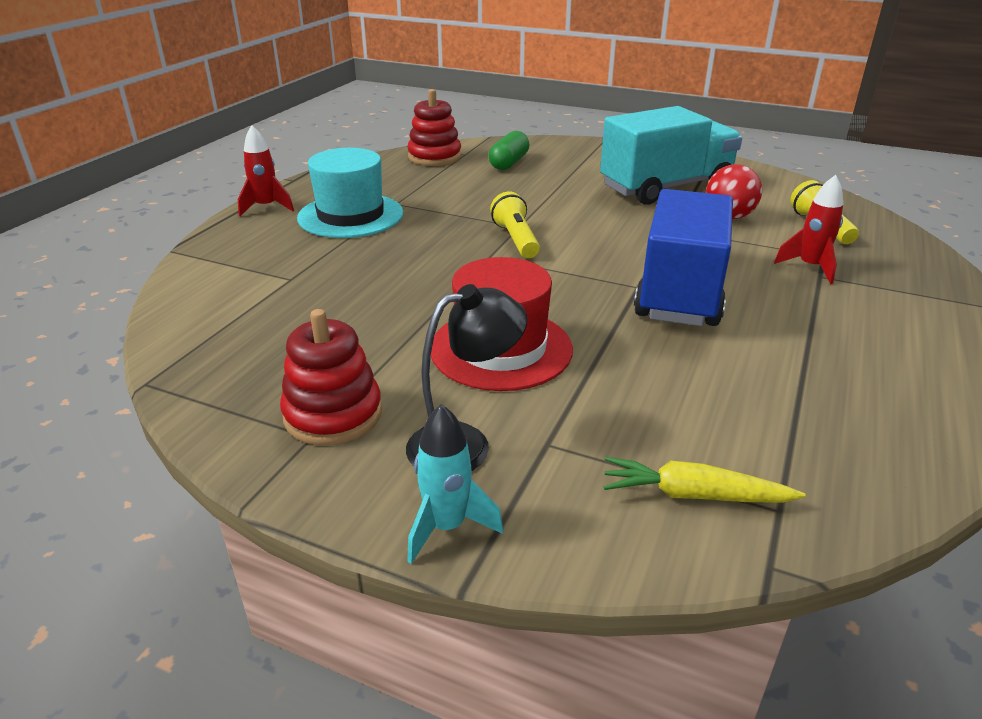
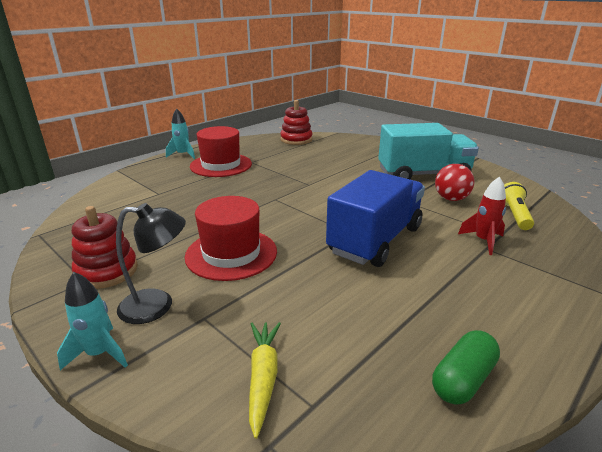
camera: 20 degrees right, 5 degrees down
(266, 207) = (183, 155): red rocket -> turquoise rocket
(350, 215) = (221, 165): turquoise hat -> red hat
(509, 163) = (336, 148): green capsule -> green capsule (463, 379)
(516, 239) = (300, 192): yellow flashlight -> none
(693, 495) = (263, 377): yellow carrot -> yellow carrot turned 60 degrees clockwise

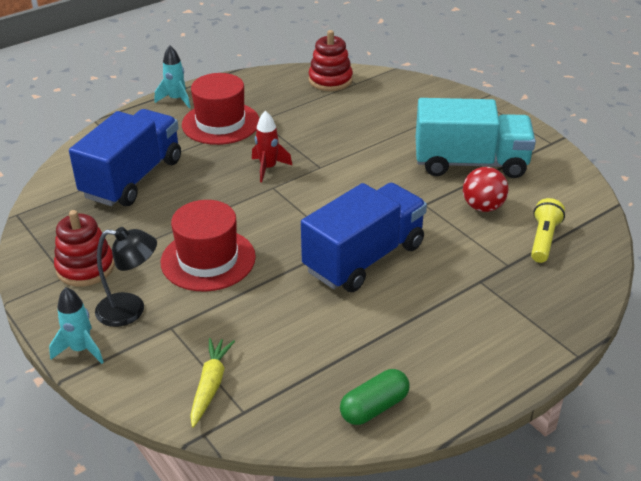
camera: 10 degrees right, 10 degrees up
(151, 201) = (133, 178): none -> blue truck
(483, 241) = (482, 271): red rocket -> red rocket (268, 168)

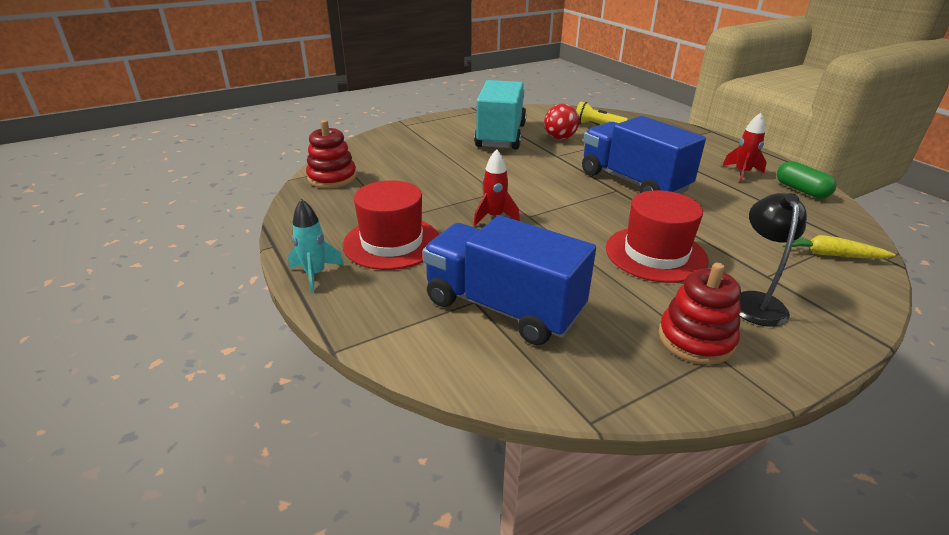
camera: 85 degrees left, 5 degrees down
(81, 349) = (836, 334): turquoise rocket -> none
(417, 359) = (742, 173): none -> red rocket

